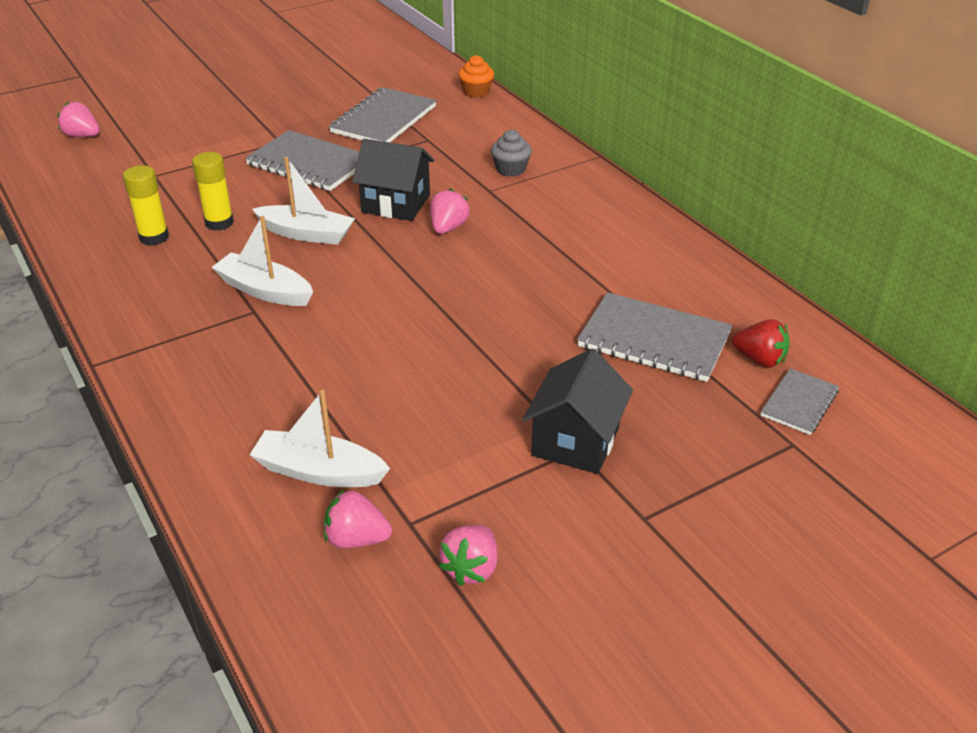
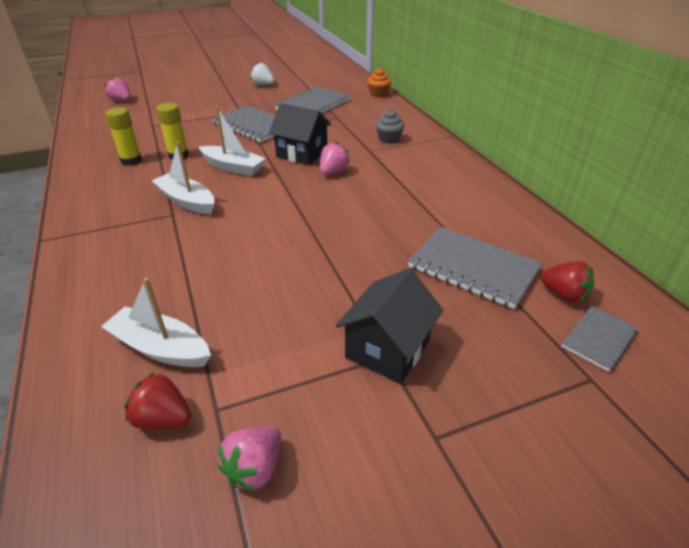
camera: 10 degrees right, 0 degrees up
(294, 88) = (263, 85): none -> white strawberry
(356, 539) = (163, 419): pink strawberry -> red strawberry

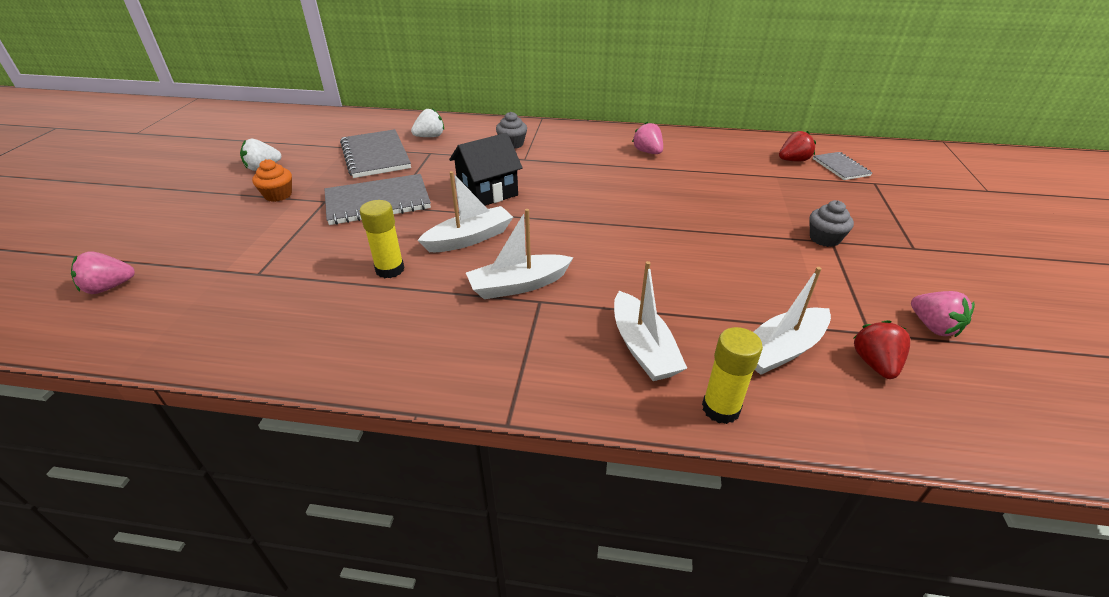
camera: 60 degrees left, 0 degrees up
(131, 161) = (356, 310): yellow glue stick -> yellow glue stick (720, 409)
(135, 272) = (643, 348): none -> white boat
(163, 419) = (875, 364): red strawberry -> red strawberry turned 135 degrees clockwise
(333, 172) = (546, 187): pink strawberry -> pink strawberry (648, 152)
(362, 110) = (430, 136): none -> white strawberry
(378, 94) = (404, 118): orange cupcake -> orange cupcake (278, 195)
(387, 349) = (824, 238): black house -> grey cupcake
(473, 268) = (746, 178): grey notebook -> none

